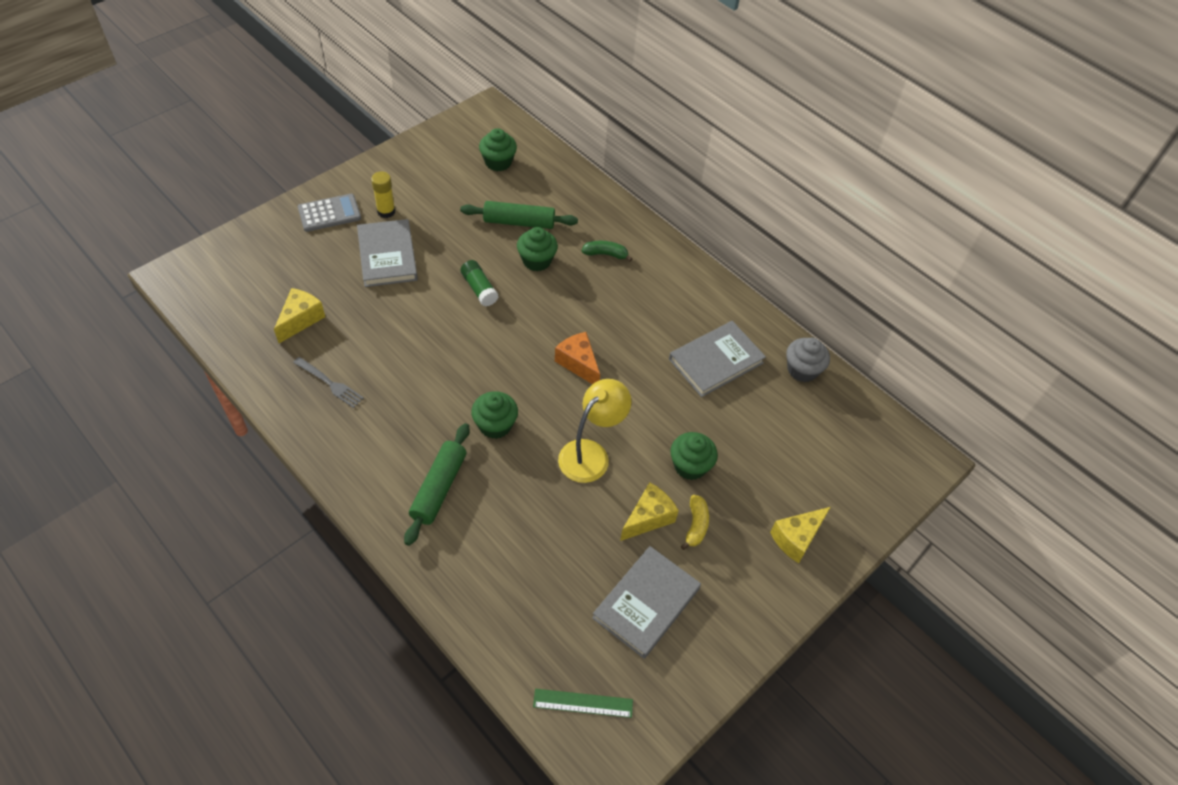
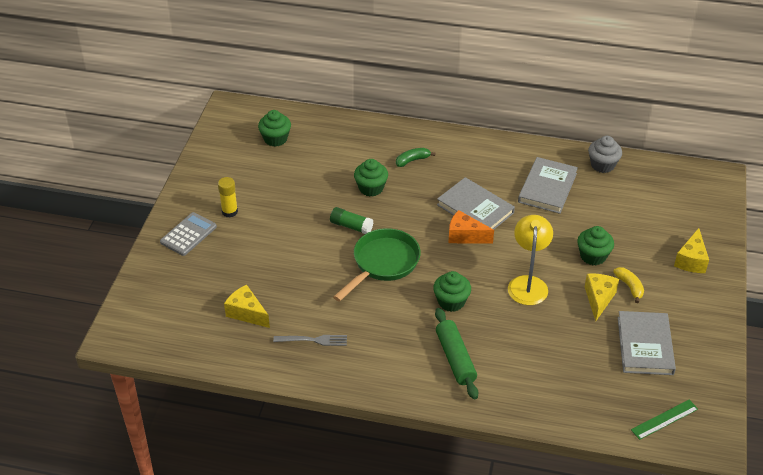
camera: 30 degrees left, 10 degrees down
(301, 320) = (247, 313): yellow cheese -> yellow cheese turned 45 degrees counterclockwise
(387, 256) = (263, 239): grey book -> grey book (475, 209)
(470, 345) = (383, 263): none -> green pan
(519, 222) = (332, 170): green rolling pin -> none

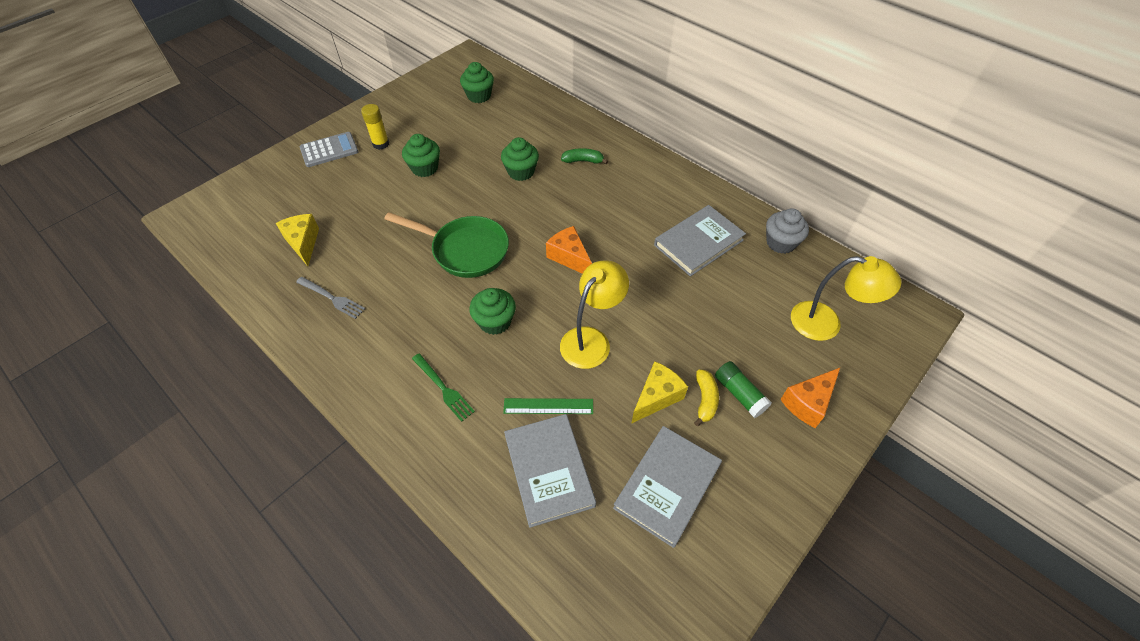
camera: 30 degrees right, 10 degrees up
(351, 226) = (470, 200): green glue stick -> green glue stick (739, 394)
(383, 263) = (465, 250): green pan -> green pan turned 45 degrees clockwise
(455, 358) = (443, 388): green rolling pin -> green fork
(475, 209) = (604, 233): grey book -> grey book (549, 470)
(593, 256) = (690, 342): green cupcake -> green cupcake (425, 168)
(664, 419) = (615, 606): green ruler -> green ruler (548, 406)
(669, 207) = (826, 324): none -> yellow lamp
(691, 260) = (808, 402): yellow cheese -> orange cheese

